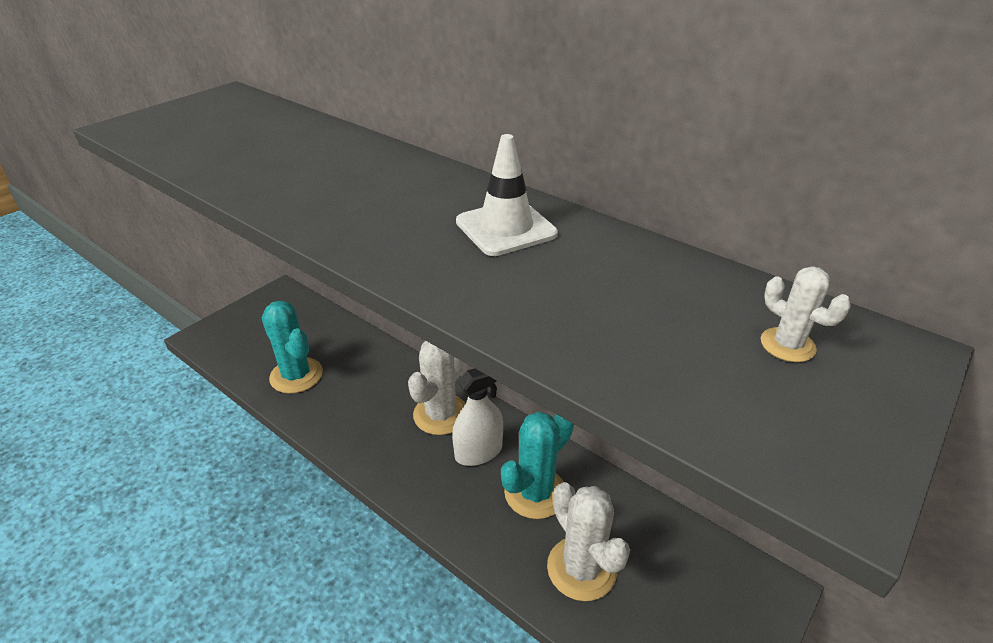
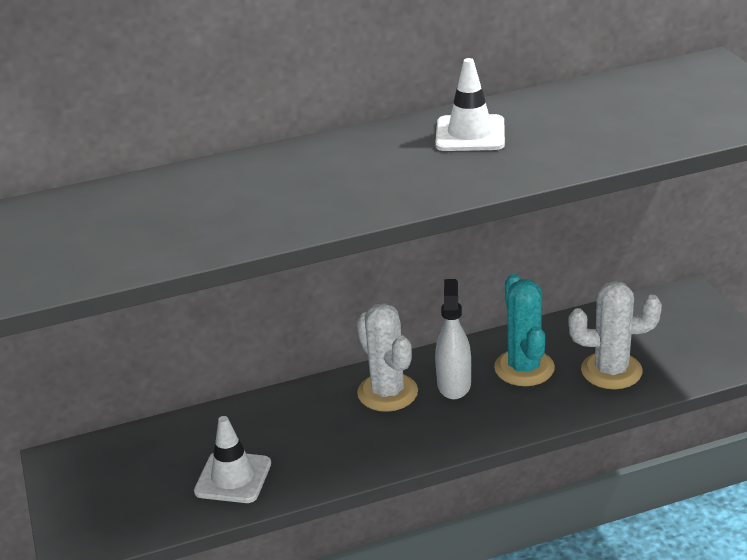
camera: 55 degrees left, 5 degrees down
(296, 375) = (233, 477): turquoise cactus -> white traffic cone
(787, 345) = (681, 89): white cactus -> none

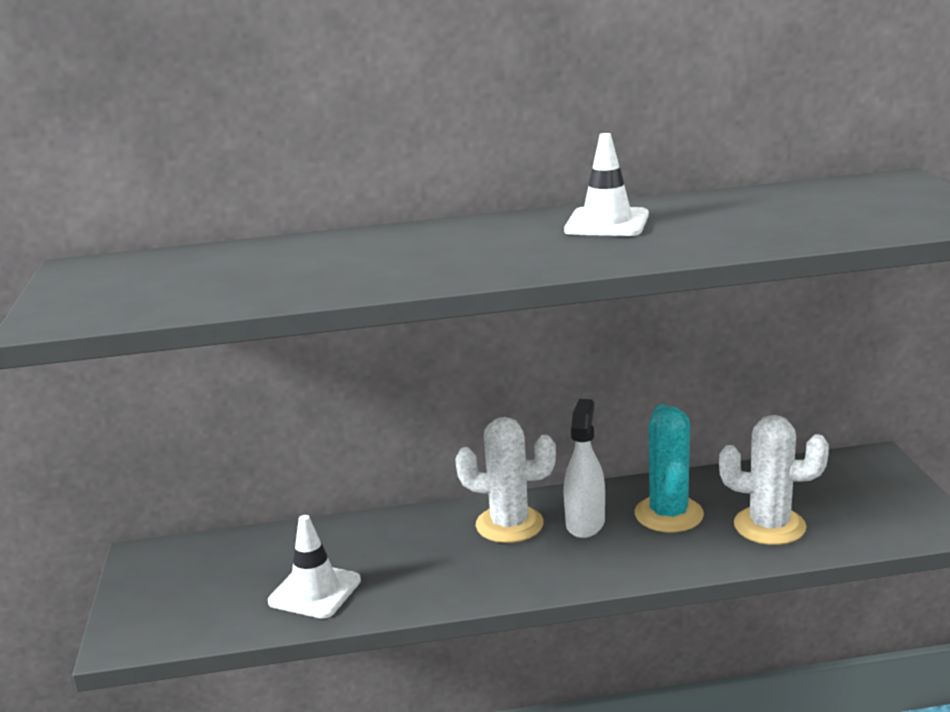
camera: 10 degrees right, 10 degrees down
(387, 392) = (509, 524): white cactus -> white cactus turned 60 degrees counterclockwise

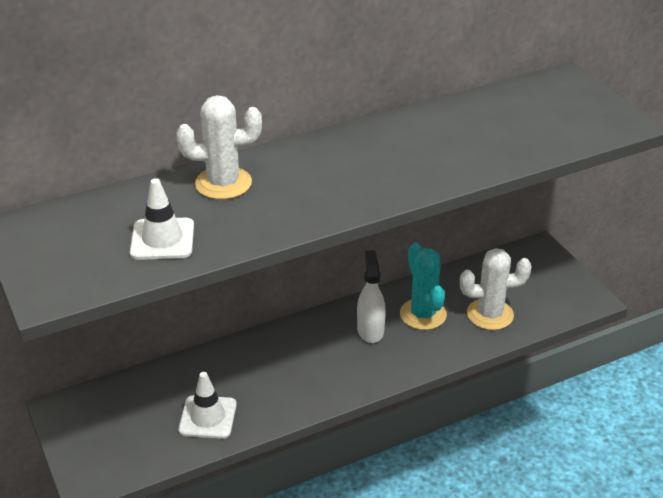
camera: 20 degrees left, 15 degrees up
(509, 524) = (319, 339): white cactus -> white cactus (223, 183)
(607, 223) = (394, 143): white traffic cone -> white traffic cone (162, 239)

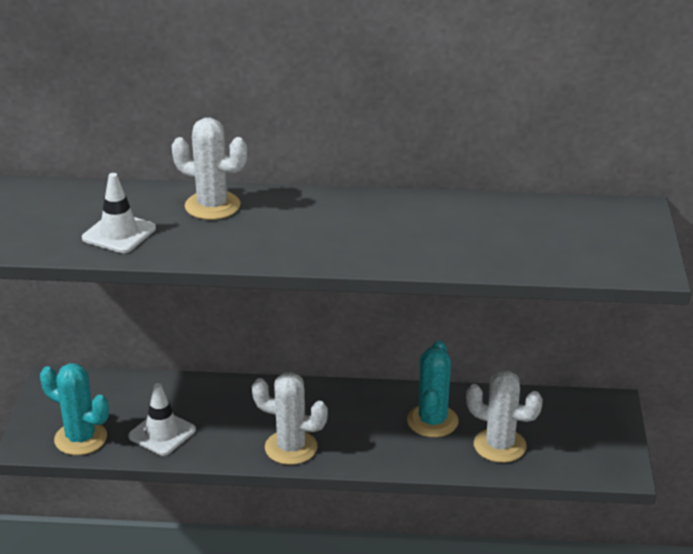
camera: 30 degrees right, 5 degrees down
(135, 454) = (80, 438): none -> turquoise cactus
(330, 384) = (291, 448): none -> white cactus
(370, 330) = (369, 416): white spray bottle -> none

